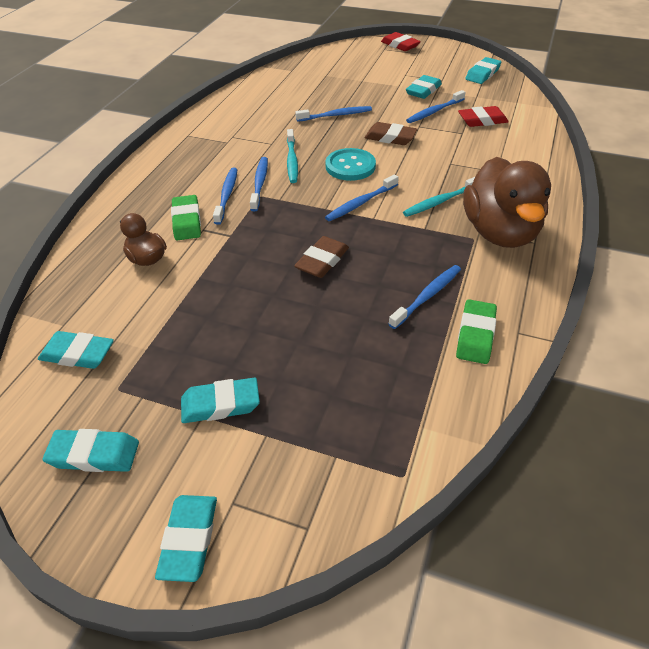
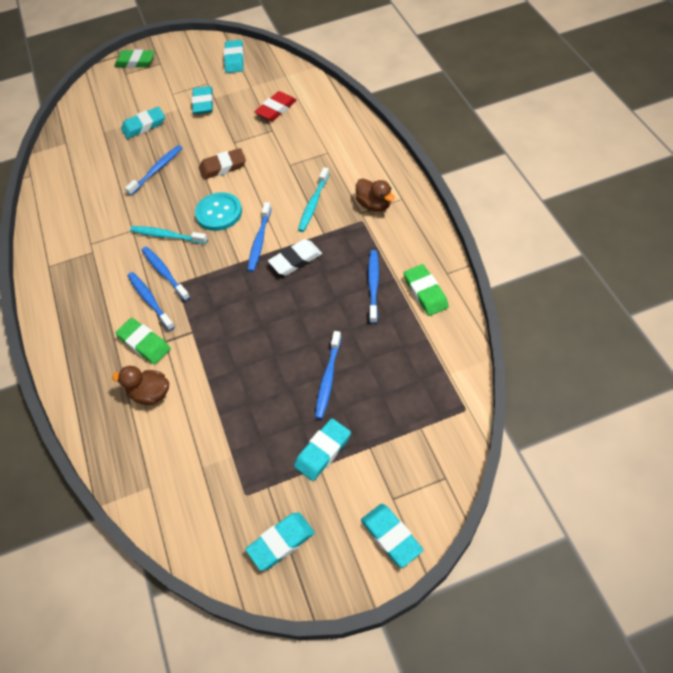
camera: 35 degrees left, 10 degrees up
(78, 354) = (188, 496): turquoise eraser -> turquoise eraser (144, 126)
(292, 160) = (167, 236): turquoise toothbrush -> turquoise toothbrush turned 150 degrees clockwise
(322, 261) = (280, 306): brown eraser -> none
(376, 234) = (295, 260): none -> white eraser
(400, 45) = (135, 62): red eraser -> green eraser
(434, 111) = (232, 120): blue toothbrush -> blue toothbrush (328, 378)
(500, 232) = (374, 205): brown duck -> brown duck, size x0.49

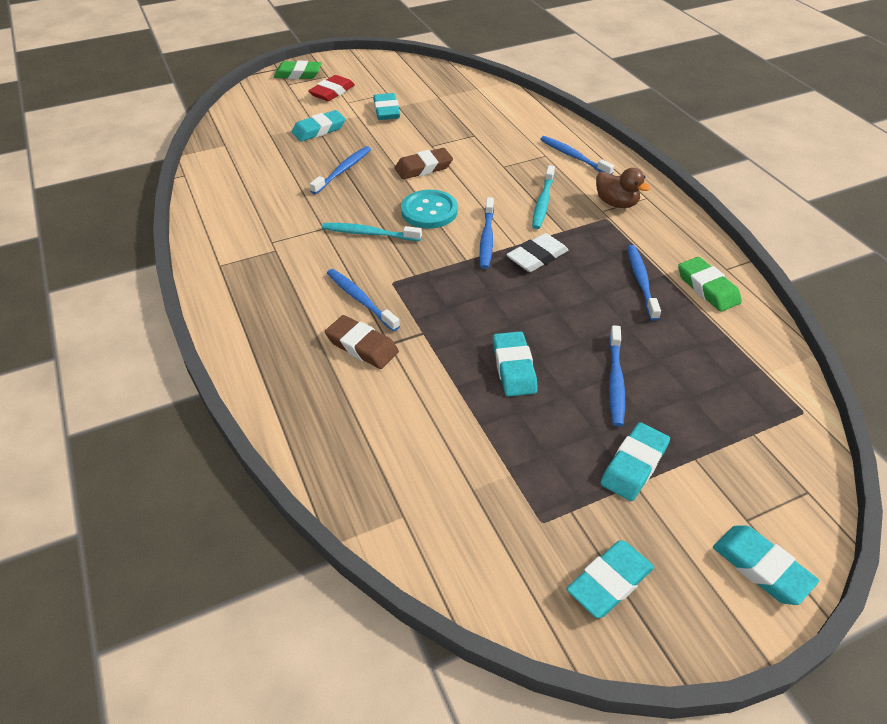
camera: 10 degrees left, 10 degrees down
(144, 343) = (362, 346): green eraser -> brown eraser
(150, 394) = (381, 403): brown duck -> none
(165, 273) = (374, 271): blue toothbrush -> blue toothbrush (574, 157)
(234, 59) = (414, 74): turquoise eraser -> turquoise eraser (514, 367)
(276, 109) = (474, 116): red eraser -> red eraser (332, 92)

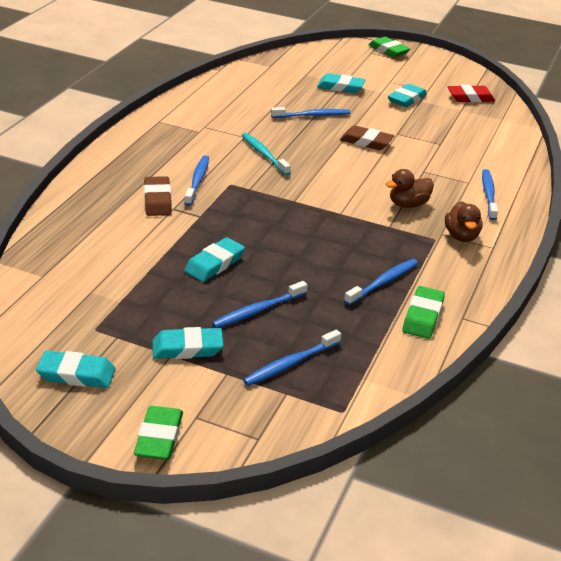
camera: 45 degrees right, 10 degrees down
(332, 92) = (391, 71): red eraser -> red eraser (470, 97)
(429, 211) = (322, 165): turquoise button -> none
(487, 238) = (329, 199): blue toothbrush -> blue toothbrush (291, 363)
(537, 257) = (341, 227): white eraser -> none
(543, 202) = (408, 204): turquoise toothbrush -> brown duck
(761, 567) = (159, 437): turquoise eraser -> green eraser

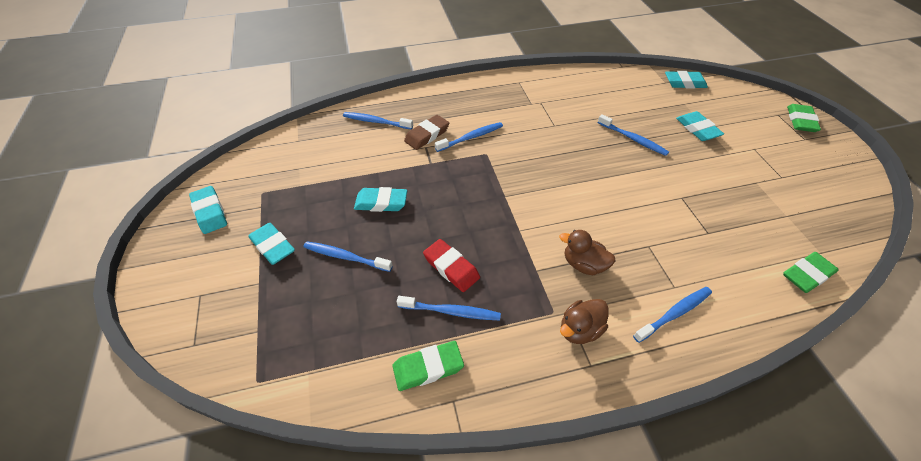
camera: 55 degrees right, 15 degrees up
(159, 437) = (167, 289): green eraser -> green eraser (807, 275)
(264, 154) = (544, 147): turquoise toothbrush -> none
(291, 363) = (295, 313): blue toothbrush -> blue toothbrush (376, 122)
(366, 142) = (640, 187): brown eraser -> none
(406, 99) = (744, 173): turquoise eraser -> turquoise eraser (684, 83)
(470, 97) = (818, 210): red eraser -> red eraser (451, 267)

